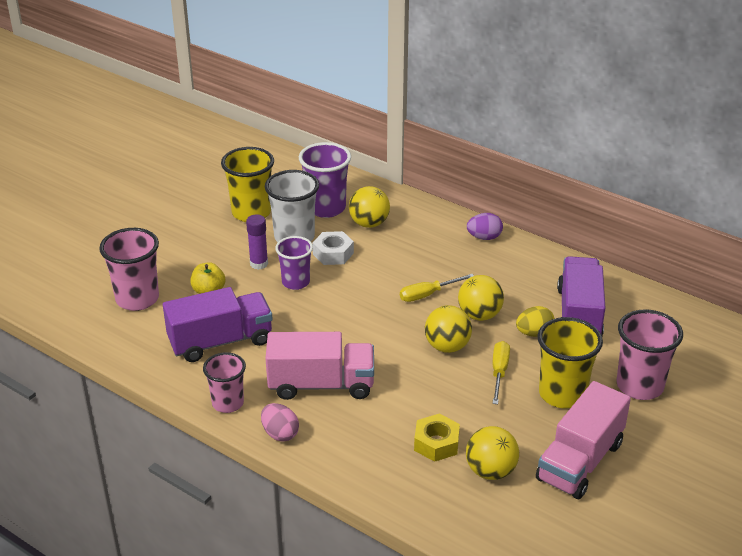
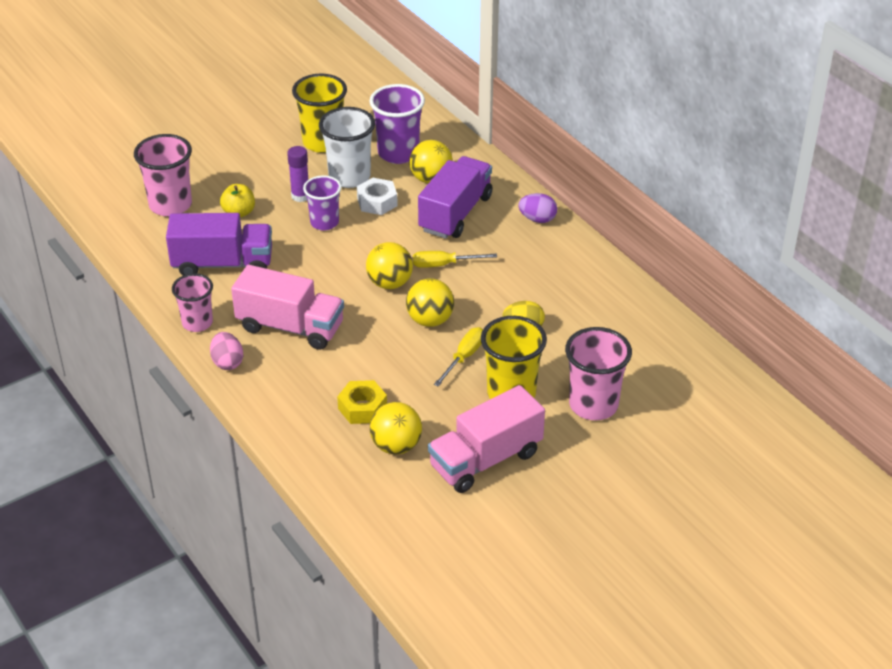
camera: 20 degrees right, 5 degrees up
(479, 315) = (481, 297): yellow ball -> yellow ball (389, 283)
(579, 315) = (581, 321): purple truck -> purple truck (455, 213)

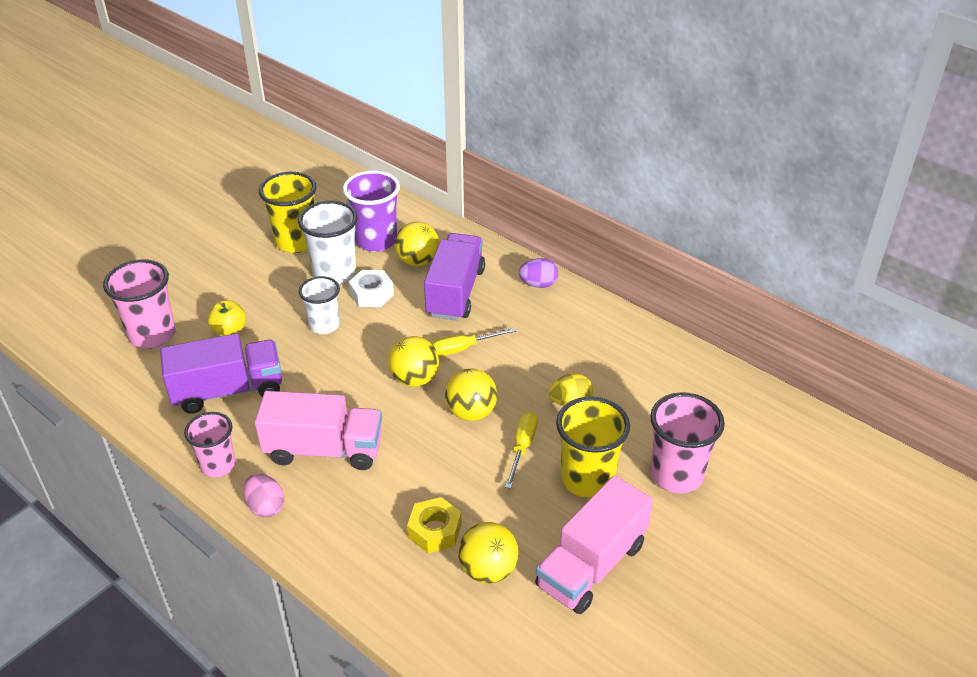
camera: 15 degrees left, 0 degrees up
(300, 196) = (290, 301): purple glue stick -> none
(324, 222) = (324, 325): purple cup -> white cup

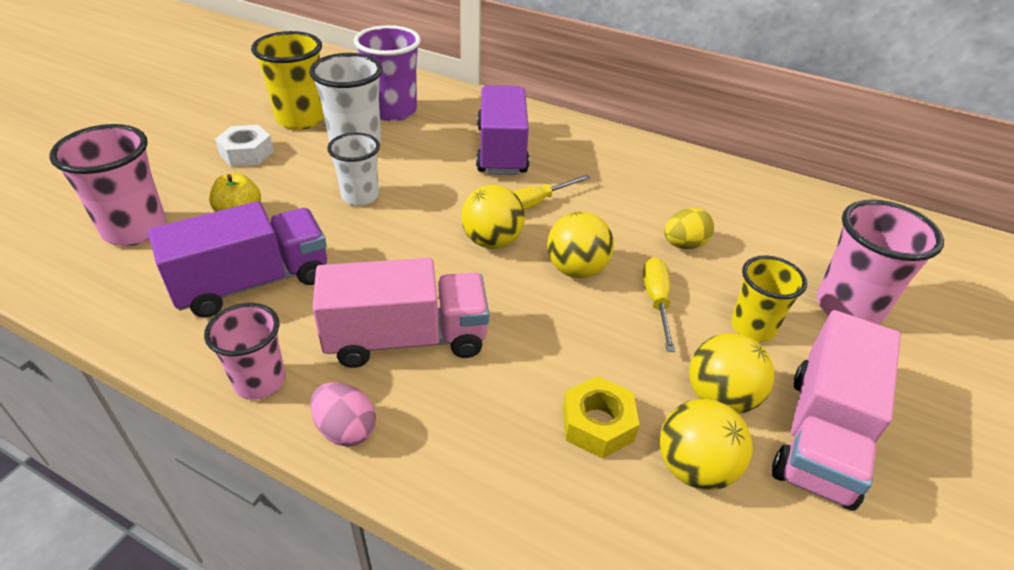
camera: 15 degrees left, 0 degrees up
(372, 294) = (407, 160): white nut -> white nut (247, 153)
(418, 261) = (447, 125): yellow ball -> yellow ball (720, 398)
(538, 284) = (587, 135): purple egg -> none
(587, 479) = (752, 327): yellow cup -> yellow cup, size x0.66

